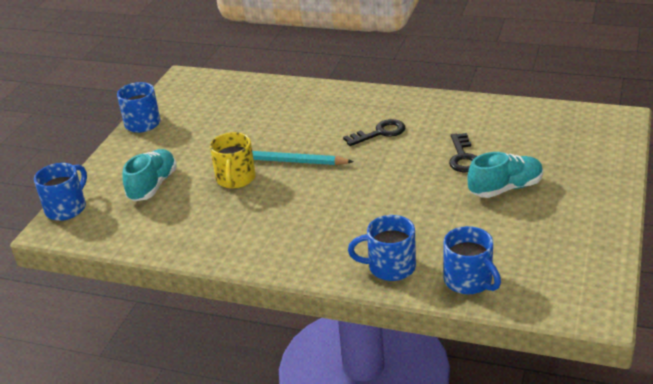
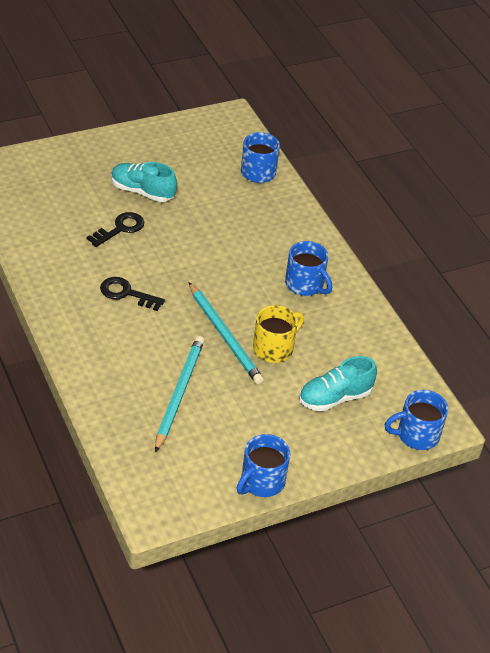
camera: 140 degrees left, 10 degrees up
(255, 119) = (179, 393): none -> turquoise pencil
(390, 267) = (282, 210): blue mug -> blue mug (305, 284)

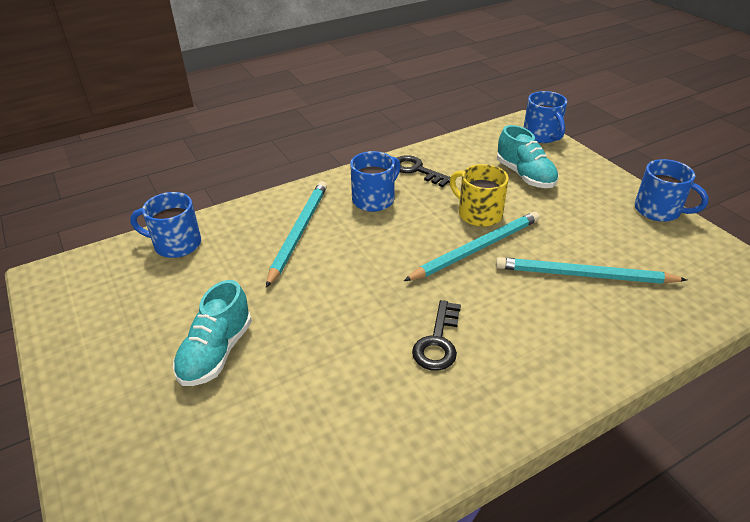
camera: 90 degrees left, 5 degrees down
(120, 229) = (304, 367): black key -> black key (417, 170)
(263, 235) = (299, 232): none -> turquoise pencil

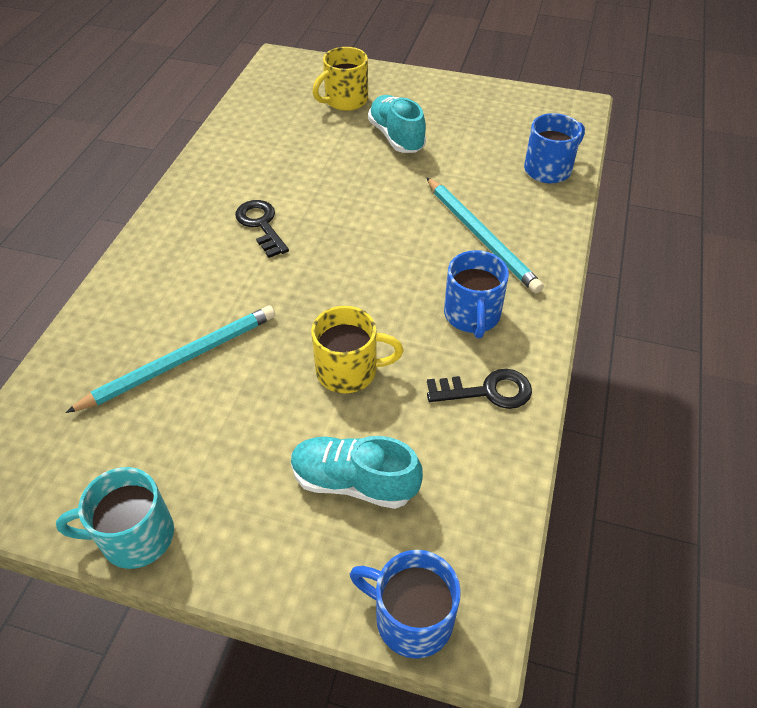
camera: 135 degrees right, 10 degrees up
(182, 444) = (345, 100): none -> yellow mug
(476, 249) = (308, 324): turquoise pencil -> none
(659, 210) = (135, 536): blue mug -> turquoise mug

